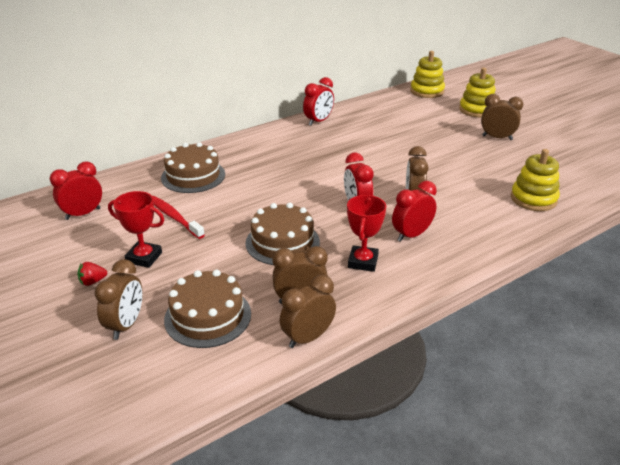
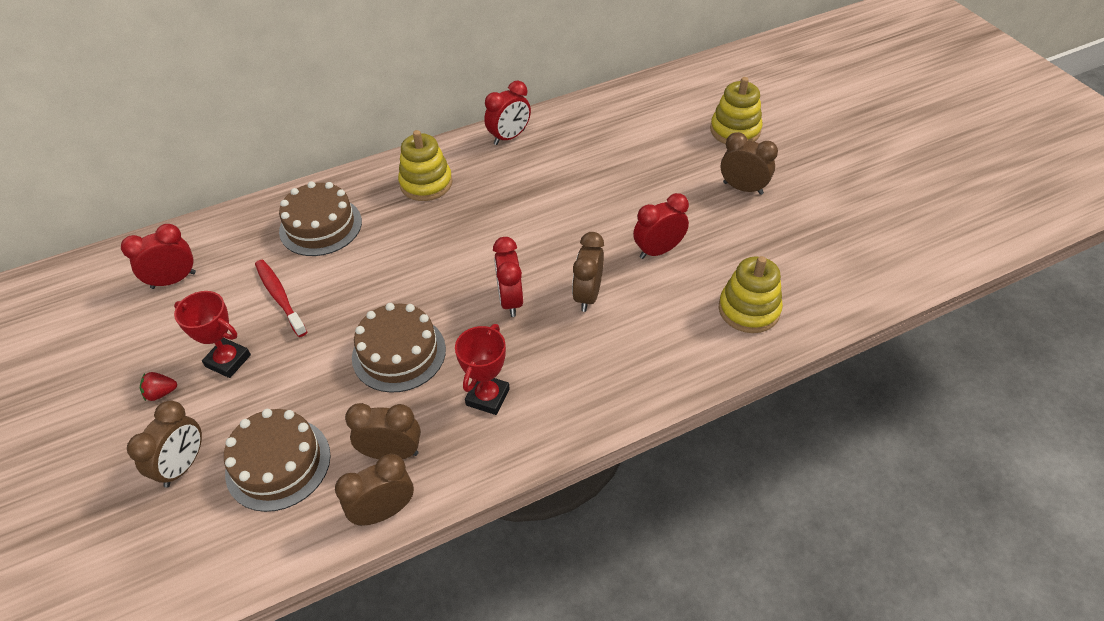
camera: 10 degrees right, 15 degrees up
(411, 235) = (564, 358): red clock -> red clock (658, 250)
(427, 91) = (677, 87): yellow stacking toy -> yellow stacking toy (426, 183)

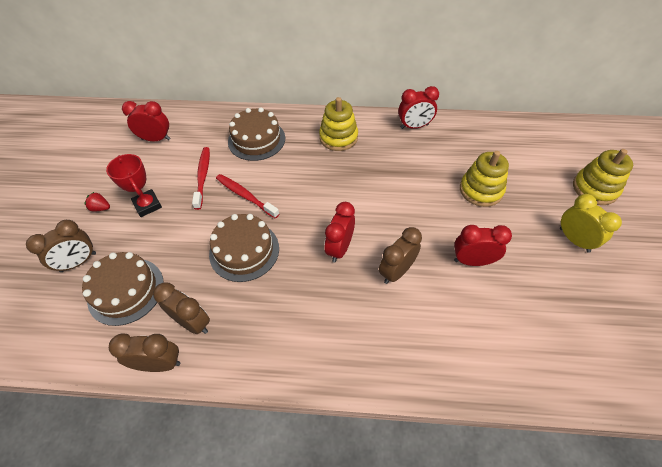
camera: 30 degrees right, 5 degrees up
(355, 295) = (245, 196): none -> red toothbrush
(487, 397) = (278, 315): red trophy -> none
(743, 188) = (574, 240): brown clock -> yellow clock
(749, 309) = (519, 349): yellow stacking toy -> yellow stacking toy (481, 190)

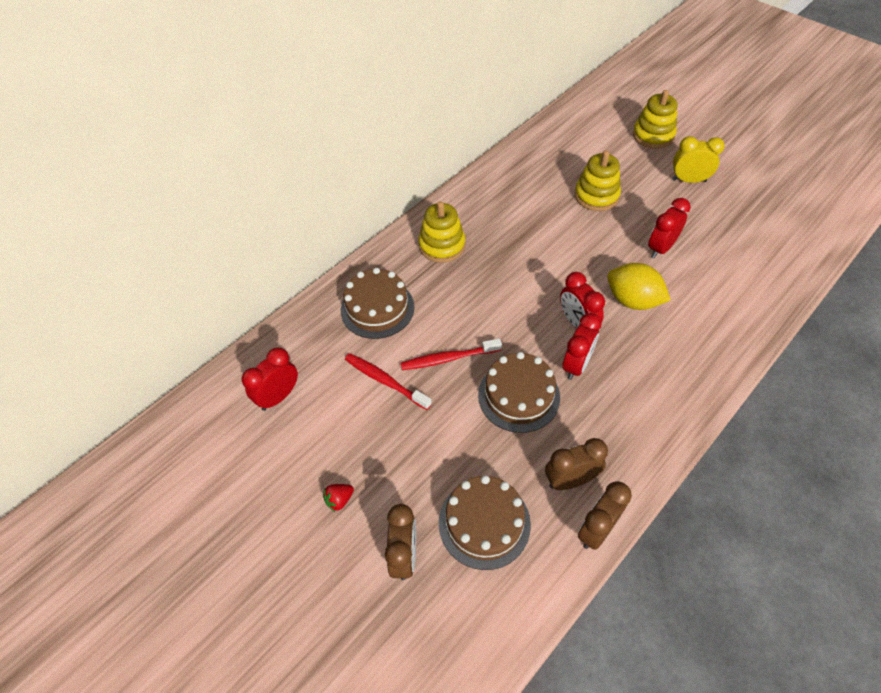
camera: 50 degrees left, 0 degrees up
(147, 205) = (379, 451): red trophy -> none
(396, 271) = (632, 300): brown clock -> yellow lemon
(414, 126) = (483, 187): red clock -> red clock (576, 365)

